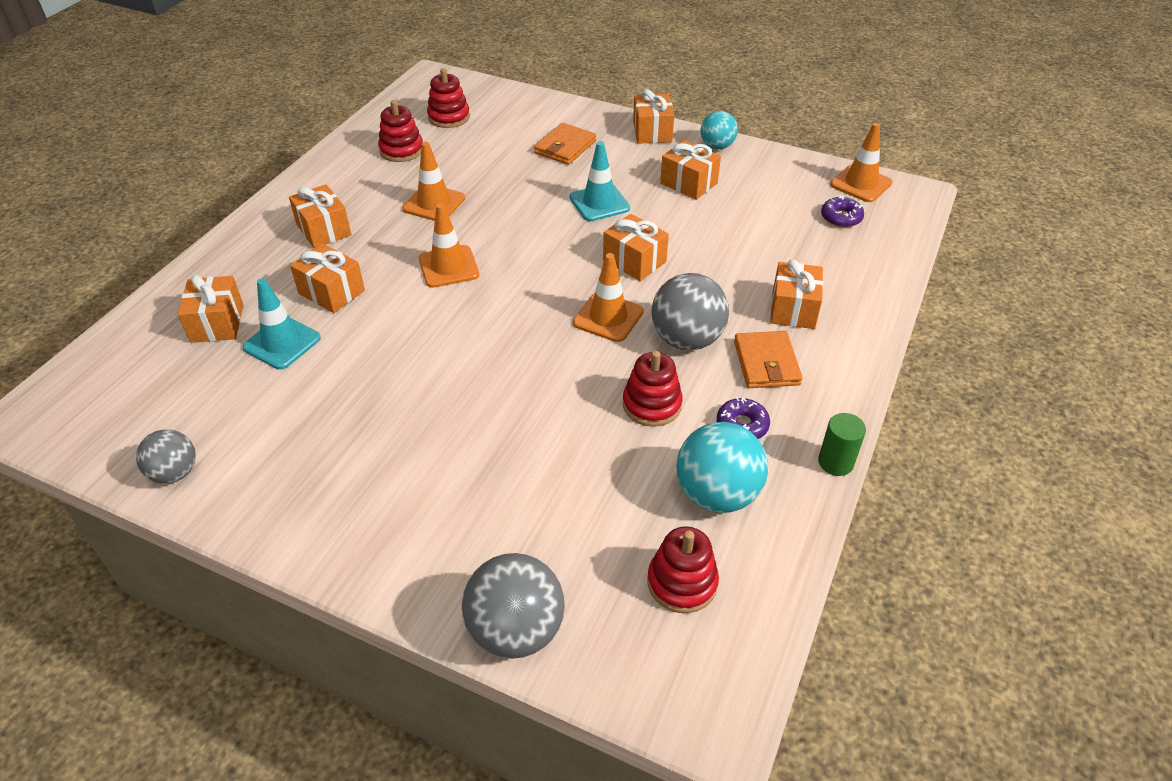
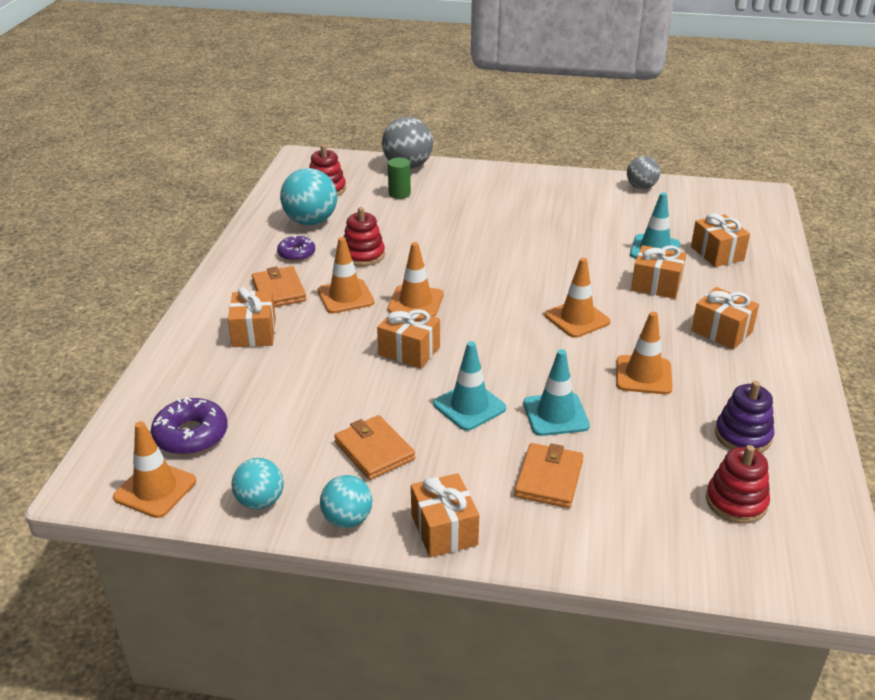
camera: 165 degrees right, 10 degrees down
(401, 150) = (743, 436): red stacking toy -> purple stacking toy
(532, 186) = (555, 414): none -> turquoise traffic cone
(686, 339) = (345, 296): grey ball -> orange traffic cone
(688, 183) = (374, 451): orange gift -> orange wallet
(779, 165) = (260, 501): none -> turquoise ball
(835, 462) = (232, 245): green cylinder -> green cylinder (399, 194)
(841, 217) = (191, 435): purple donut -> purple donut, size x1.53

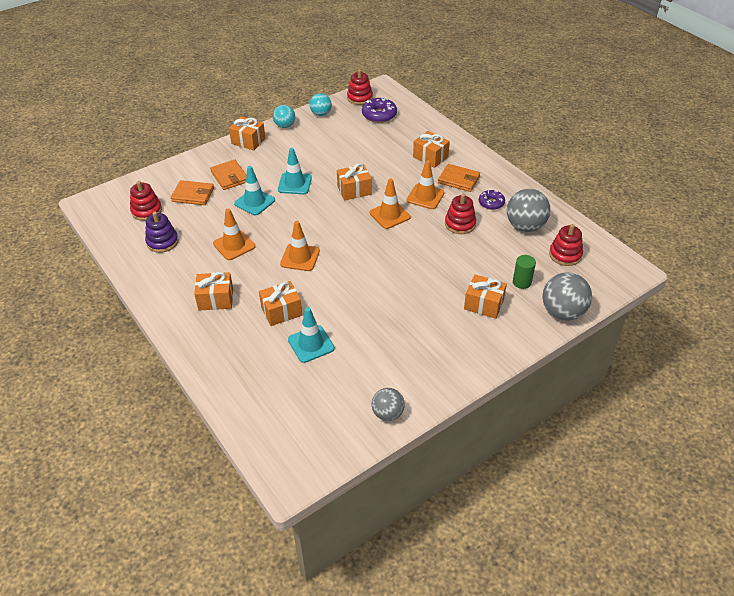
camera: 135 degrees right, 10 degrees up
(155, 489) = (359, 98): orange traffic cone -> red stacking toy
(311, 221) = (525, 226): turquoise ball -> grey ball
(374, 451) = (307, 148): orange wallet -> orange wallet (193, 195)
(717, 253) = (268, 369): orange gift -> orange gift (483, 304)

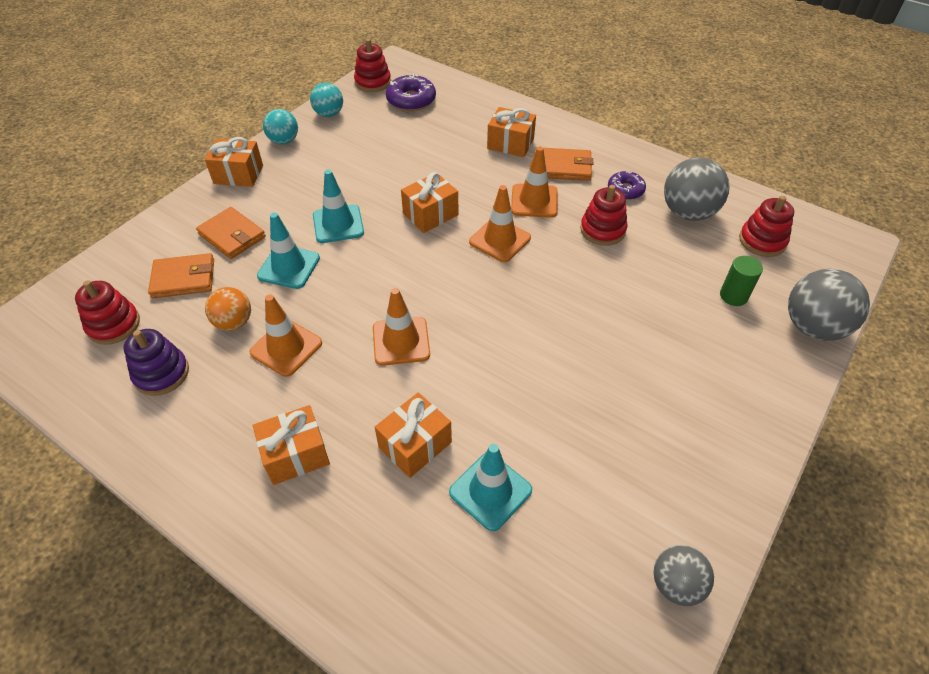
camera: 20 degrees left, 5 degrees up
(211, 225) = (234, 322): none -> orange ball
(483, 304) = (705, 345): orange gift -> none

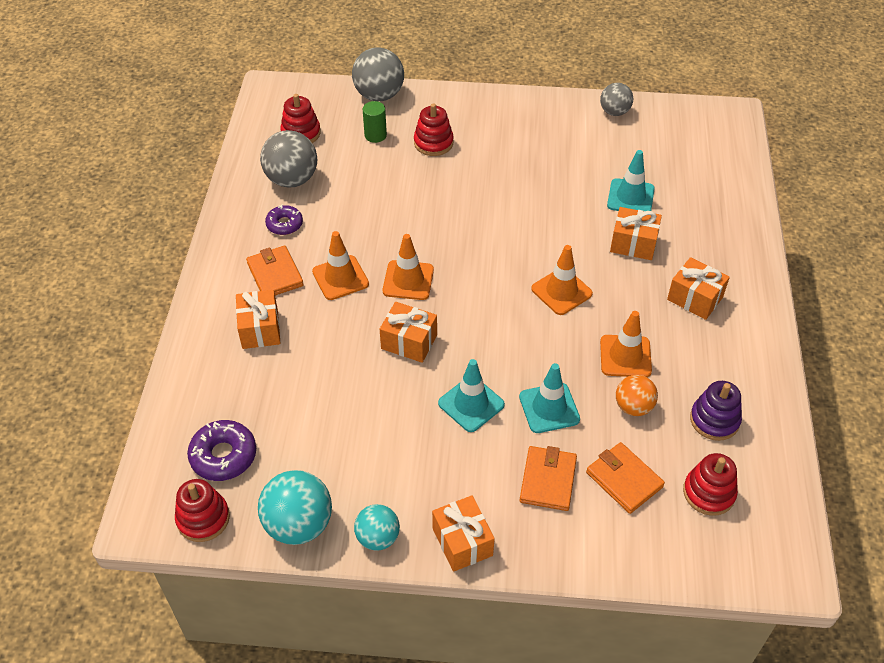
camera: 120 degrees left, 0 degrees up
(329, 114) = (299, 524): turquoise ball -> turquoise ball, size x1.62
(602, 230) = (350, 222): red stacking toy -> red stacking toy (433, 143)

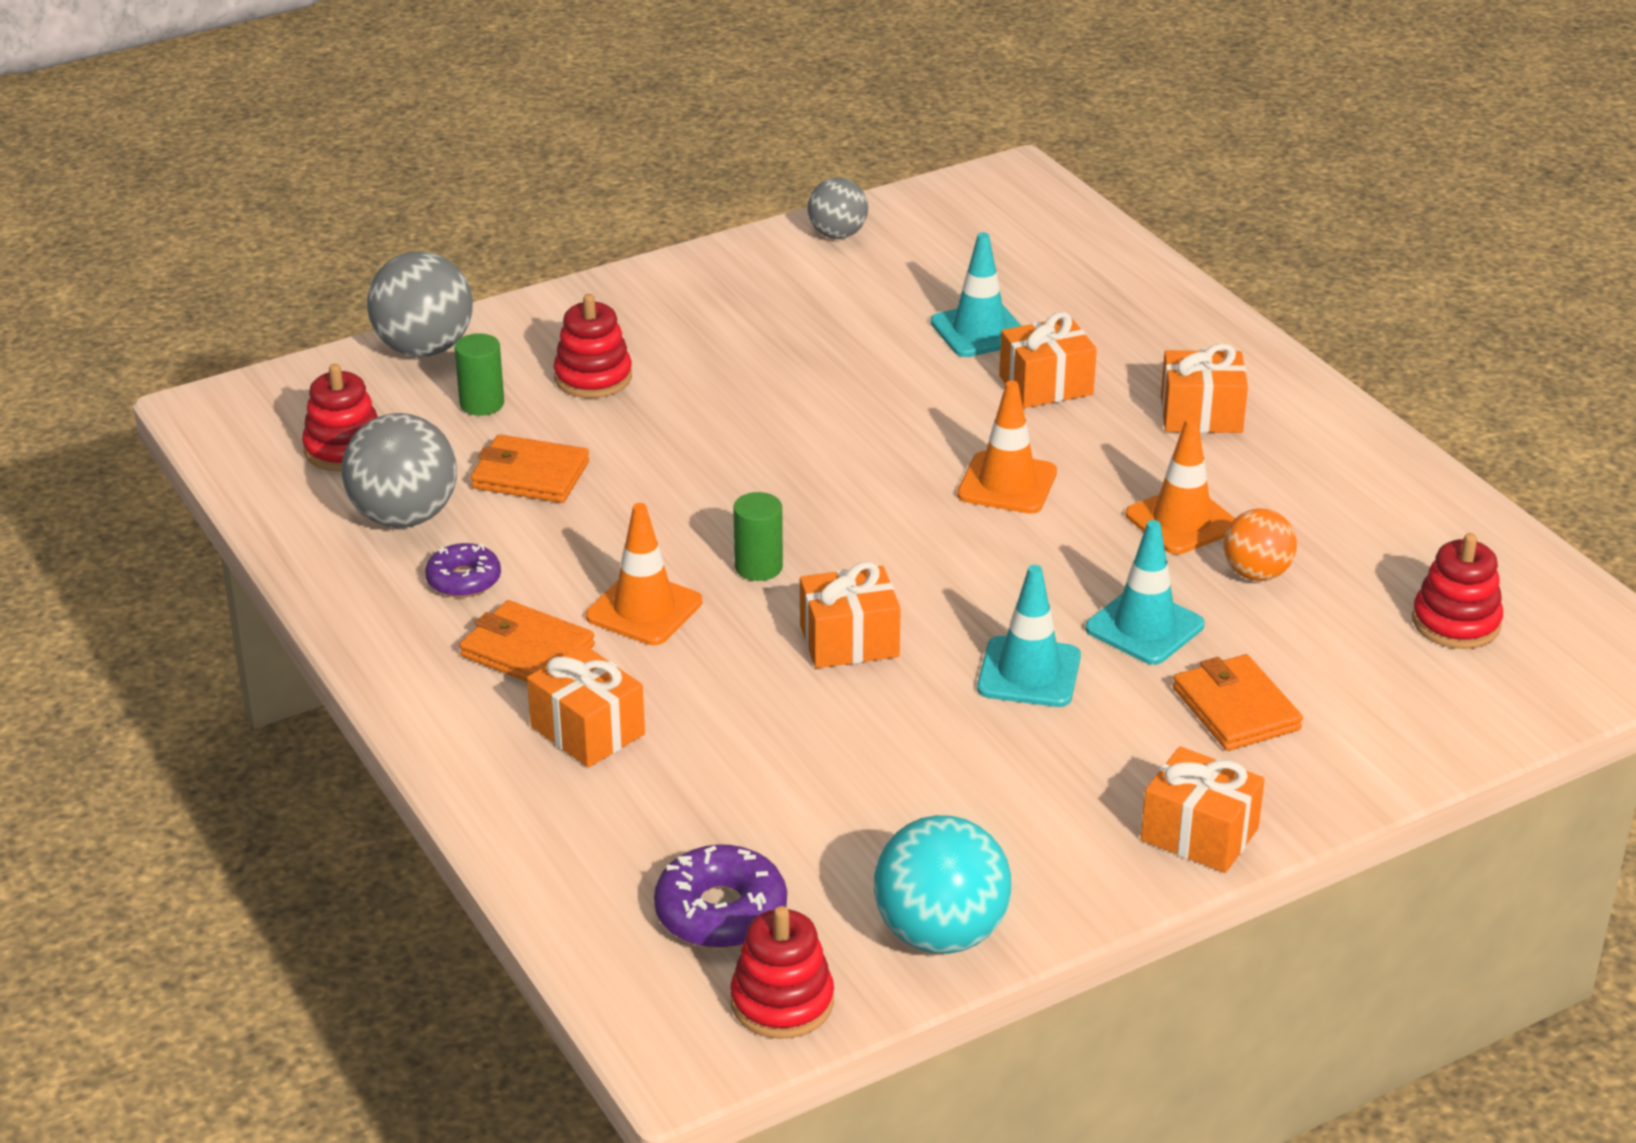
camera: 35 degrees left, 15 degrees down
(378, 537) = (1075, 890): turquoise ball -> none
(408, 280) = (758, 567): orange traffic cone -> green cylinder
(624, 480) = (1334, 660): orange wallet -> orange wallet (530, 475)
(714, 420) = (1376, 540): purple stacking toy -> none

